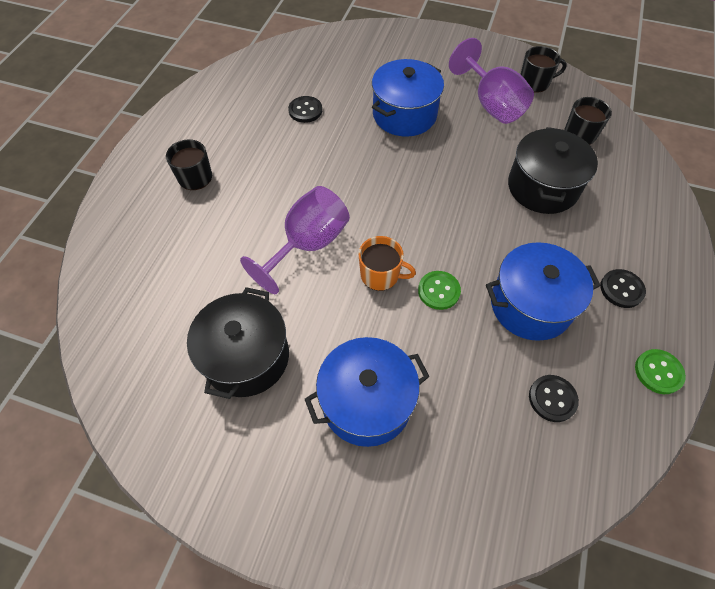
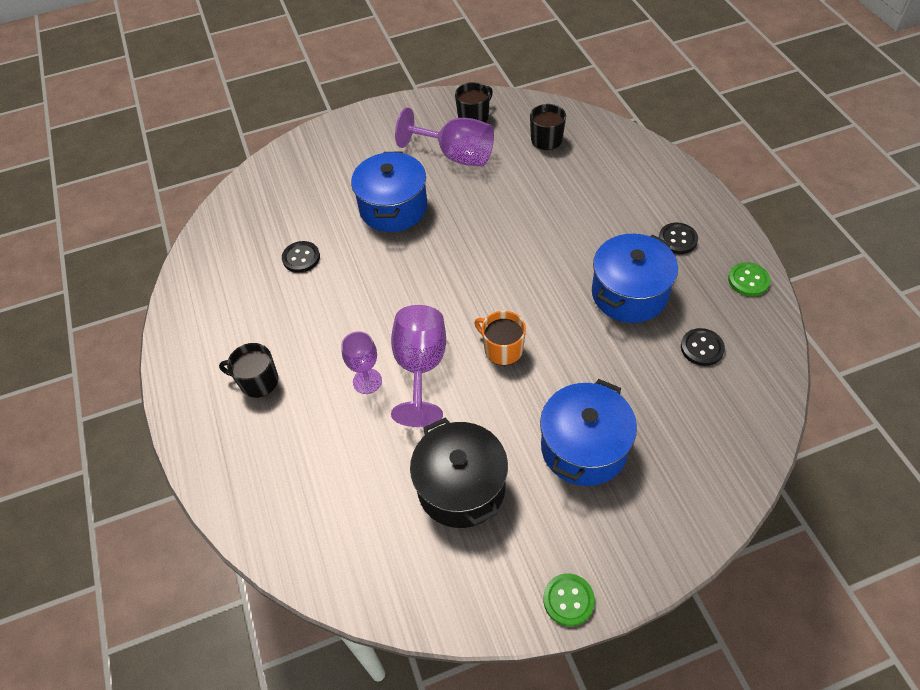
camera: 35 degrees left, 5 degrees down
(262, 228) = (367, 381): none -> purple goblet
(381, 275) = (502, 349): orange mug -> orange mug turned 120 degrees counterclockwise
(439, 291) = (557, 330): green button -> green button (568, 600)
(542, 187) = (557, 199): black pot -> none

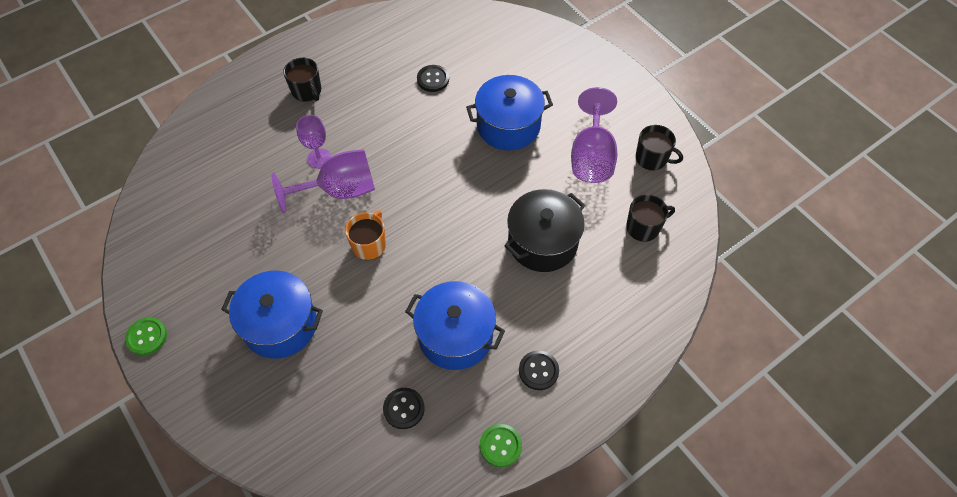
camera: 70 degrees right, 5 degrees up
(258, 381) = (307, 91): black mug -> black mug turned 150 degrees clockwise
(461, 487) = (233, 245): black pot -> black pot (542, 242)

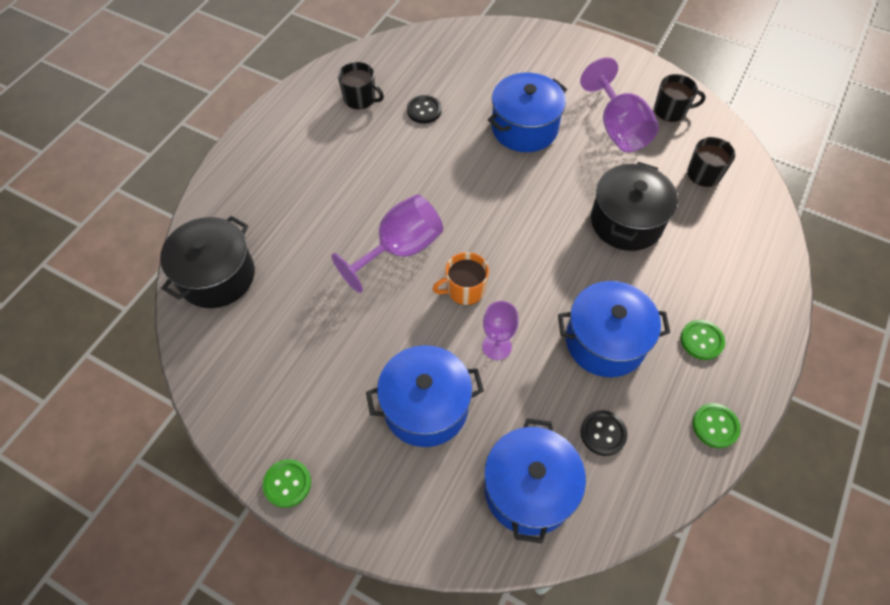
camera: 25 degrees left, 0 degrees up
(190, 156) = (217, 276): none -> black pot
(307, 91) = (303, 165): black mug -> black mug (360, 98)
(317, 424) = (529, 489): none -> blue pot
(319, 158) = (358, 226): purple goblet -> purple goblet (497, 346)
(369, 244) = (464, 290): orange mug -> orange mug turned 105 degrees counterclockwise
(538, 371) = (701, 340): black button -> green button

